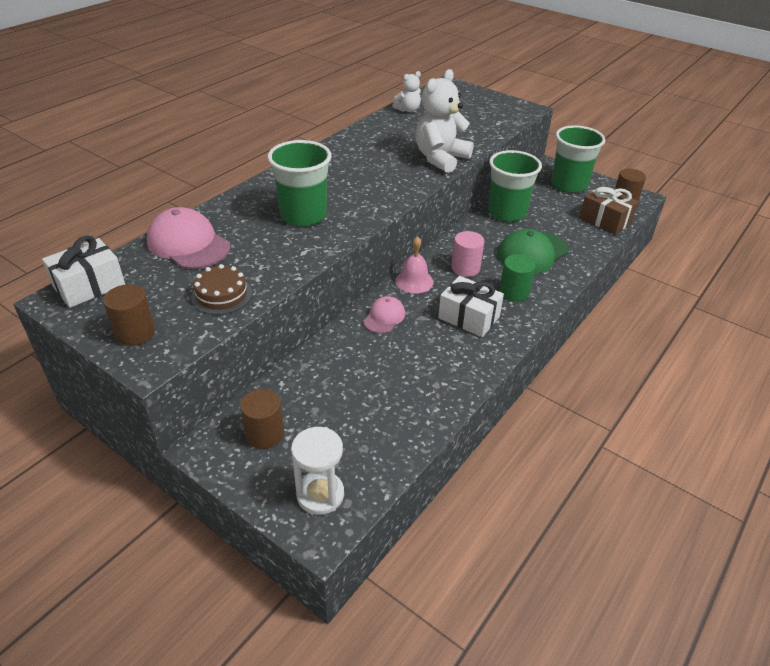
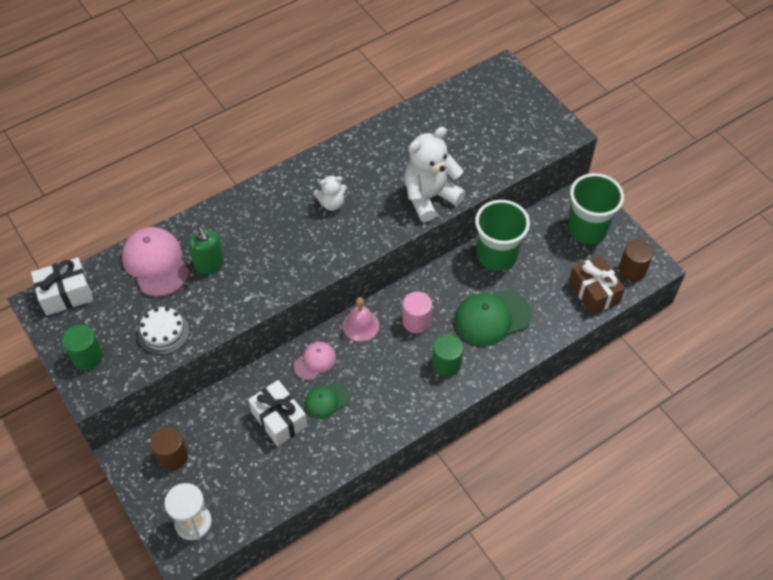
camera: 20 degrees right, 15 degrees up
(135, 333) = (87, 356): brown cylinder -> green cylinder
(221, 295) = (163, 332): brown cake -> white cake
(249, 235) = (209, 264): none -> green soap dispenser
(303, 215) = (265, 250): green cup -> none
(408, 110) = (435, 108): white teddy bear -> white teddy bear (331, 203)
(414, 345) = (326, 400): none -> green cap
(469, 317) = (389, 382): white gift -> white gift (279, 419)

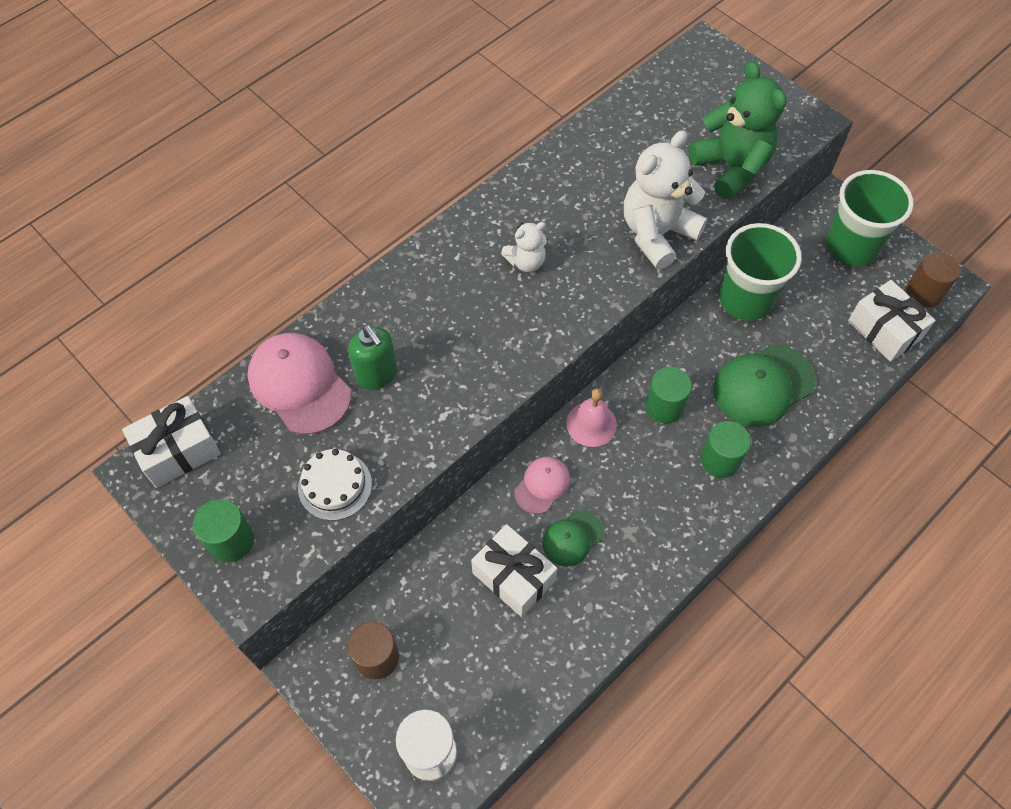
camera: 10 degrees left, 5 degrees up
(416, 321) = (664, 406): pink cylinder -> green cylinder
(497, 158) = (731, 168): none -> green teddy bear
(594, 292) = (884, 330): brown gift -> white gift

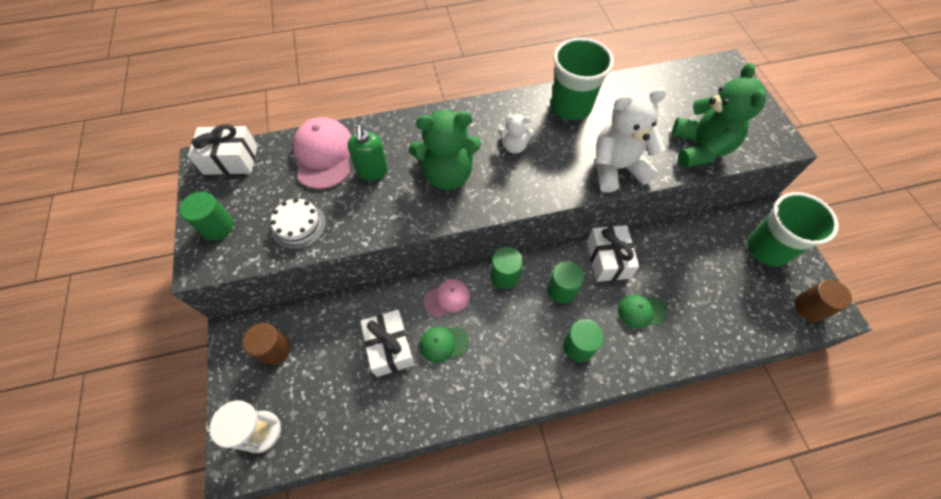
camera: 30 degrees right, 0 degrees up
(471, 334) = (447, 174): none -> green teddy bear
(591, 424) = (505, 276): pink bell -> green cylinder
(745, 299) = (664, 247): green cup -> green cup (571, 106)
(762, 386) = (641, 311): green cap -> green cap, size x0.57
(884, 330) = (760, 319): white gift -> white gift (608, 259)

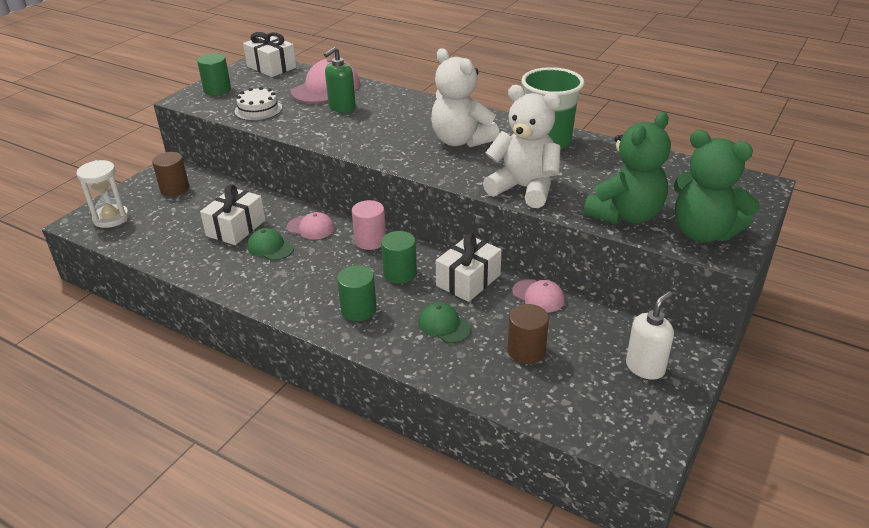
camera: 45 degrees right, 25 degrees down
(447, 174) = (387, 131): green teddy bear -> green teddy bear (703, 233)
(505, 276) = (370, 241): green cylinder -> pink cylinder
(514, 146) = (461, 141): white teddy bear -> white teddy bear, size x1.90
(659, 239) = (538, 296): none -> pink cap
(767, 248) = (645, 367): green cup -> white soap dispenser
(809, 308) = (621, 432): brown cylinder -> brown cylinder (526, 351)

